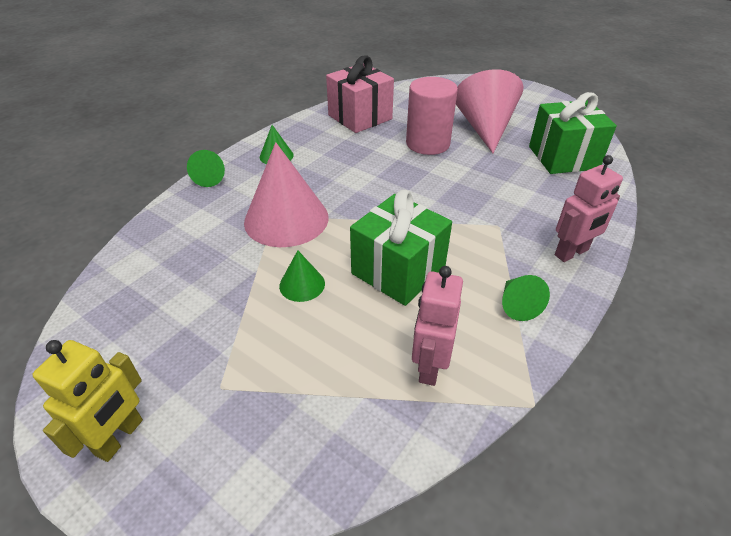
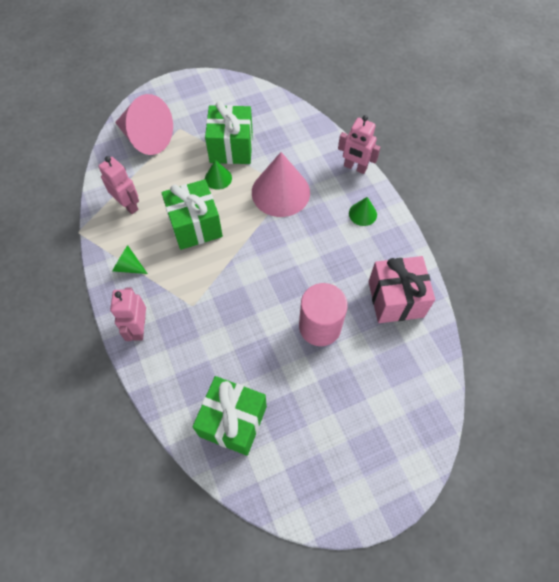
camera: 120 degrees right, 20 degrees up
(120, 437) = (180, 94): yellow robot -> none
(210, 178) = (355, 167): green cone -> pink robot
(233, 296) = (231, 147): none -> green gift
(485, 128) = (318, 392): pink cone -> pink cone (146, 138)

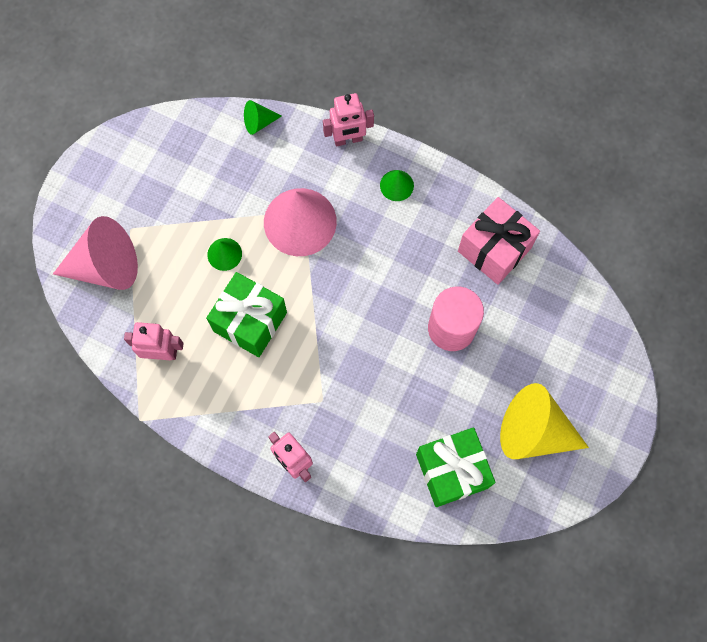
camera: 40 degrees left, 10 degrees up
(129, 266) = (226, 413): green cone -> green cone (259, 122)
(231, 147) = (206, 210): green gift -> none
(316, 443) = (534, 431): none -> yellow cone

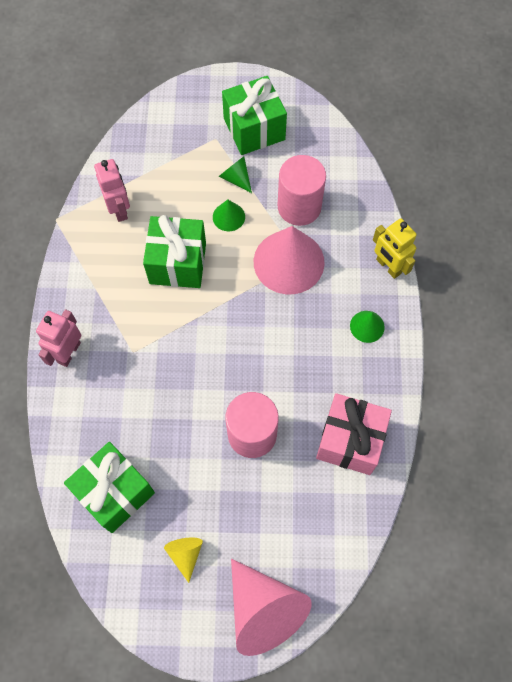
camera: 65 degrees right, 5 degrees down
(106, 266) = (174, 136): pink cone -> pink cone (264, 610)
(139, 188) = (254, 129): none -> green gift
(247, 186) = (299, 207): none -> pink cylinder
(259, 122) = (363, 189): green cone -> green cone (236, 178)
(348, 139) = (388, 266): pink robot -> yellow robot
(534, 431) = (185, 554): yellow cone -> yellow cone, size x0.47

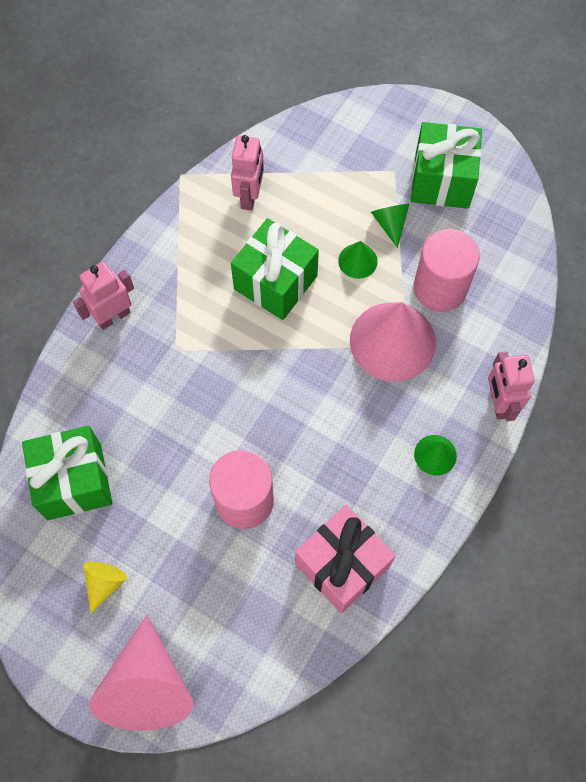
camera: 30 degrees right, 0 degrees up
(388, 266) = (498, 403): yellow robot -> pink robot

